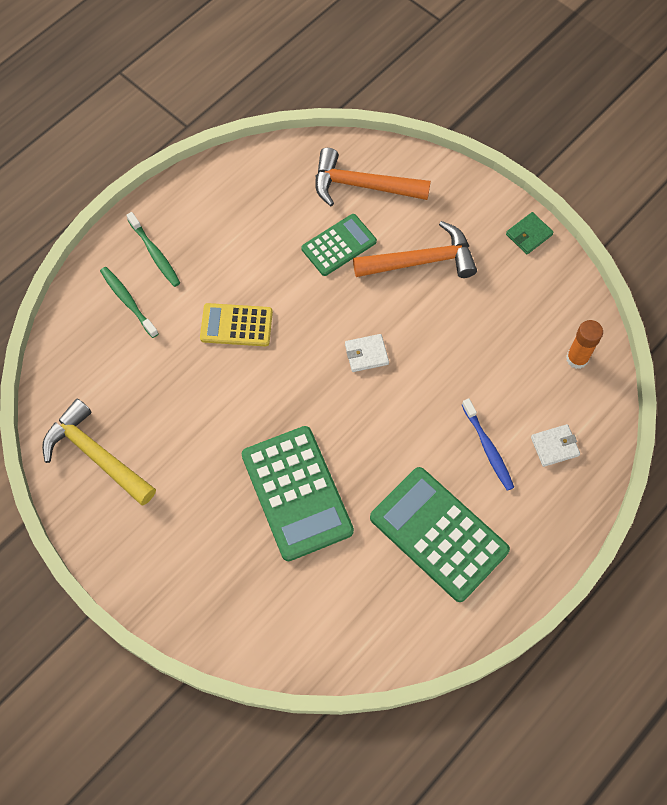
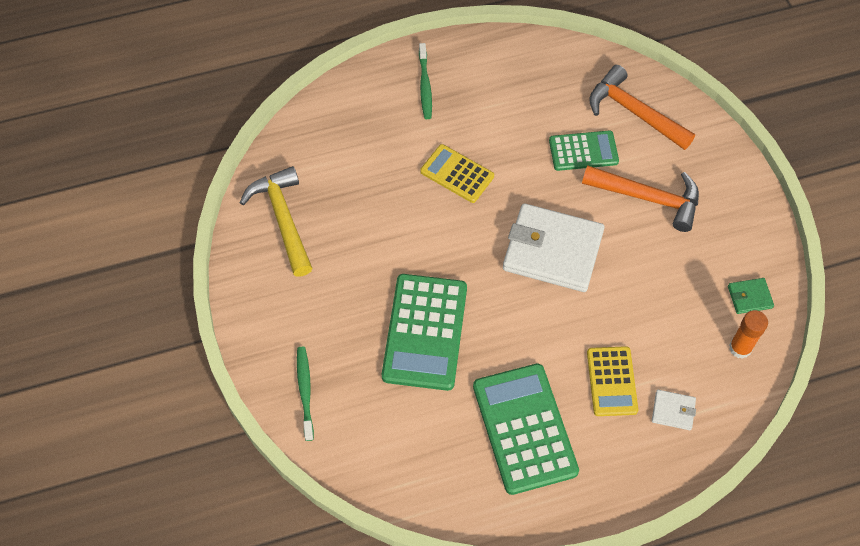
camera: 30 degrees right, 5 degrees down
(128, 301) = (380, 112): green toothbrush -> green toothbrush (305, 391)
(366, 354) = (552, 251): white wallet -> white wallet, size x2.33
(488, 448) = (611, 381): blue toothbrush -> yellow calculator
(529, 235) = (760, 222): green wallet -> green wallet (749, 297)

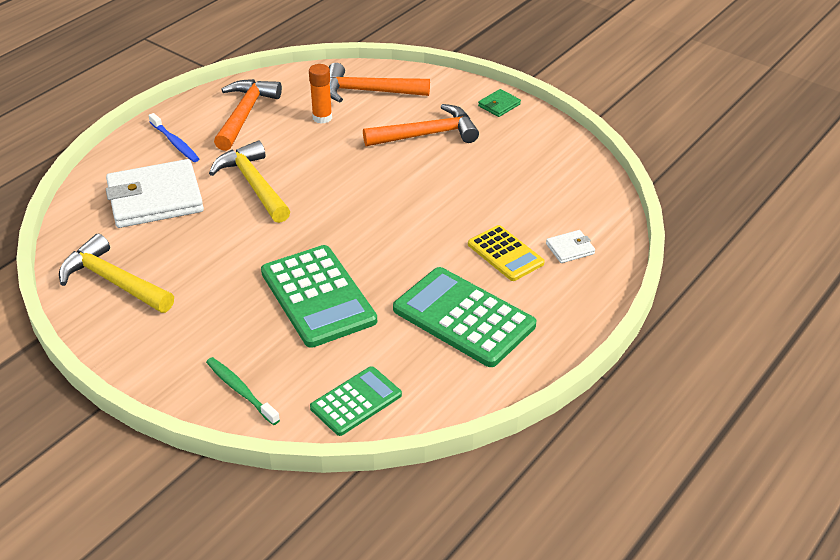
camera: 35 degrees left, 20 degrees down
(425, 86) = (175, 143): green toothbrush -> blue toothbrush
(457, 174) = (254, 185): yellow calculator -> yellow hammer
(505, 82) = (245, 114): none -> orange hammer
(552, 251) = (380, 197): white wallet -> white wallet (155, 199)
(583, 151) = (349, 129): green calculator -> green calculator (356, 401)
(740, 348) = (581, 189): orange glue stick -> orange glue stick (322, 118)
(749, 297) = (559, 157): green wallet -> green wallet (499, 105)

